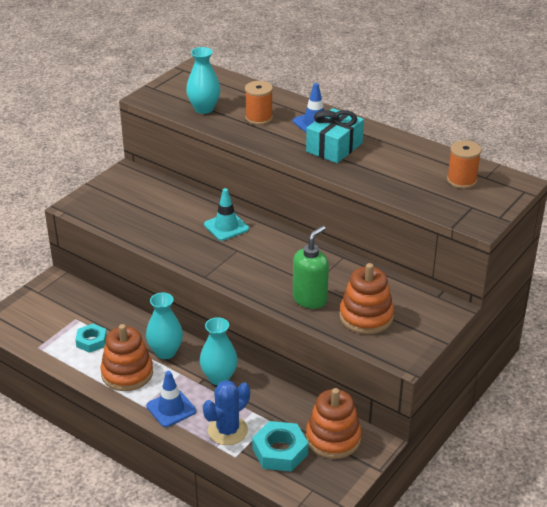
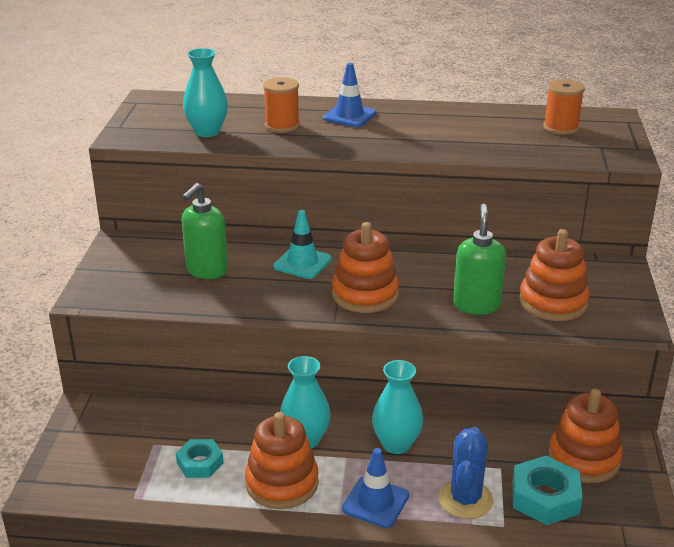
camera: 30 degrees left, 5 degrees down
(160, 211) = (206, 270): none -> green soap dispenser
(243, 264) = (365, 294): none -> orange stacking toy
(334, 147) = (398, 131): turquoise gift -> none

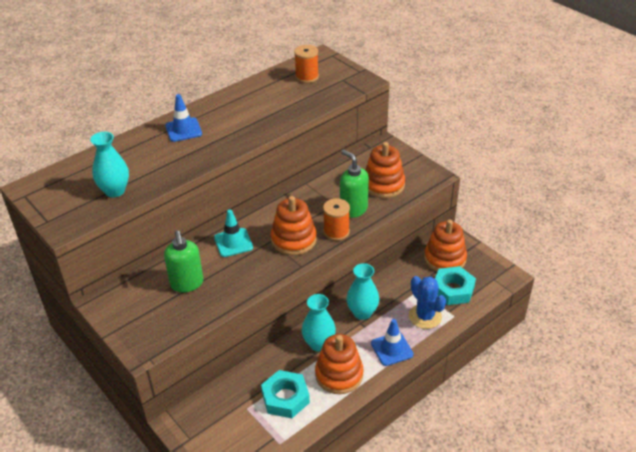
camera: 45 degrees left, 10 degrees up
(200, 463) = (285, 398): turquoise nut -> turquoise nut, size x1.53
(282, 125) = (154, 159): orange spool -> orange spool (336, 232)

